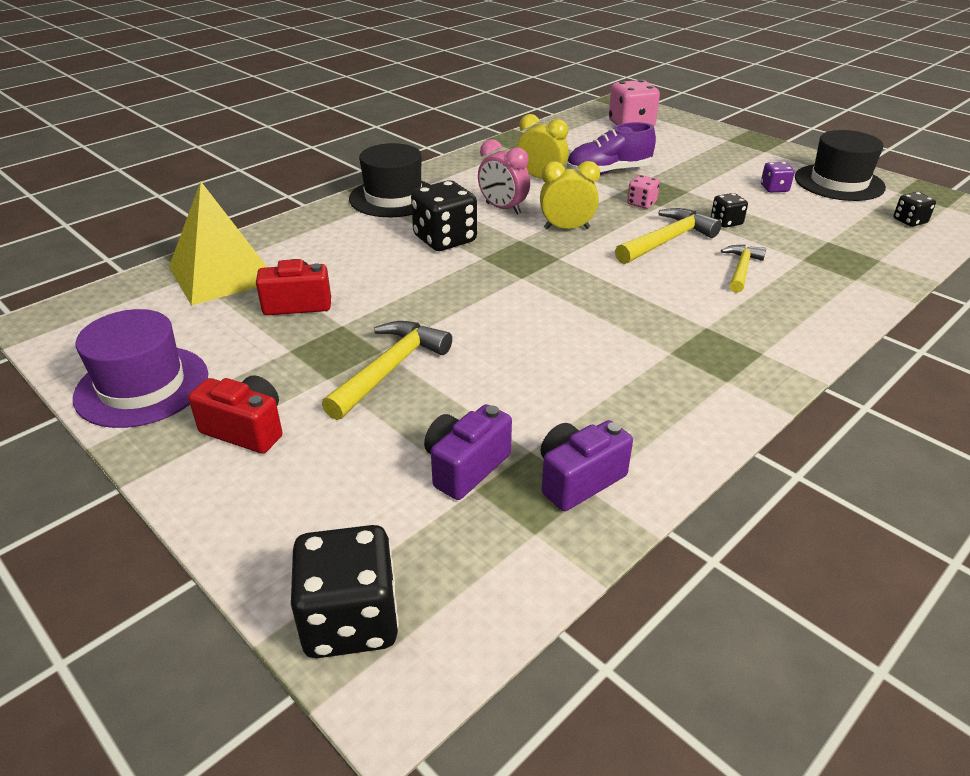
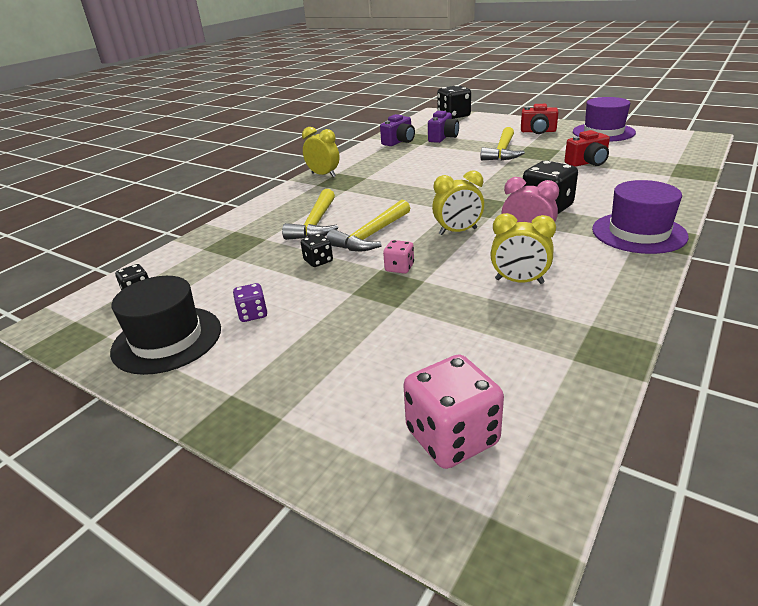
camera: 170 degrees right, 5 degrees down
(222, 274) = (660, 166): yellow pyramid -> none
(393, 197) = (638, 233): black hat -> purple hat
(608, 172) = (448, 306): purple shoe -> none
(741, 269) = (316, 224): yellow hammer -> yellow hammer, size x1.56
(755, 379) = (323, 175): none -> yellow clock

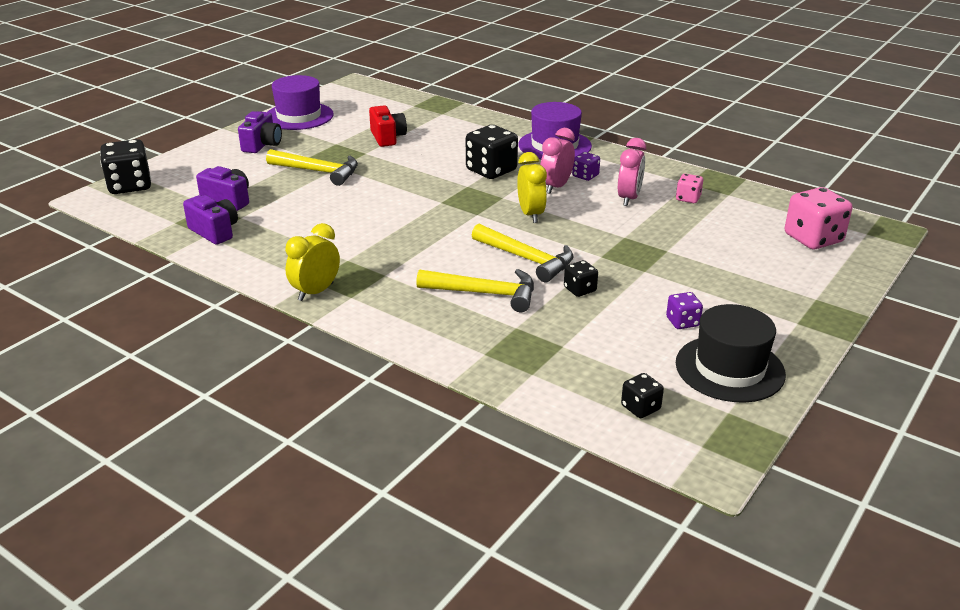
camera: 90 degrees left, 0 degrees up
(399, 268) = (600, 246): pink dice -> pink dice (688, 198)
(519, 281) = (629, 198): yellow clock -> pink clock
(538, 131) = (262, 145): red camera -> purple camera
(565, 254) = (585, 176): none -> purple dice

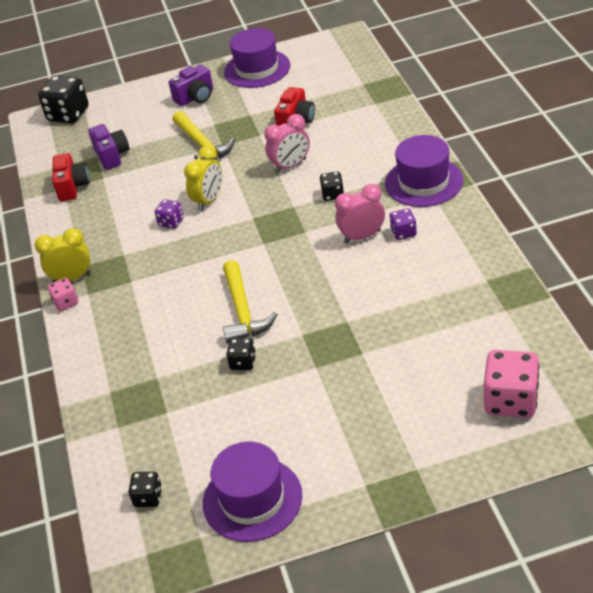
camera: 45 degrees right, 10 degrees up
(214, 232) = (72, 187): purple camera -> red camera
(484, 293) = (173, 333): yellow hammer -> none
(491, 170) = (333, 194): black dice -> black dice, size x0.53
(531, 214) = (303, 262): yellow clock -> yellow clock (209, 200)
(629, 198) = (407, 277): pink clock -> pink clock (290, 165)
(682, 322) = (276, 435): purple dice -> purple dice (171, 222)
(688, 198) = (460, 299): pink dice -> pink dice (66, 302)
(729, 368) = (252, 499): black hat -> purple hat

